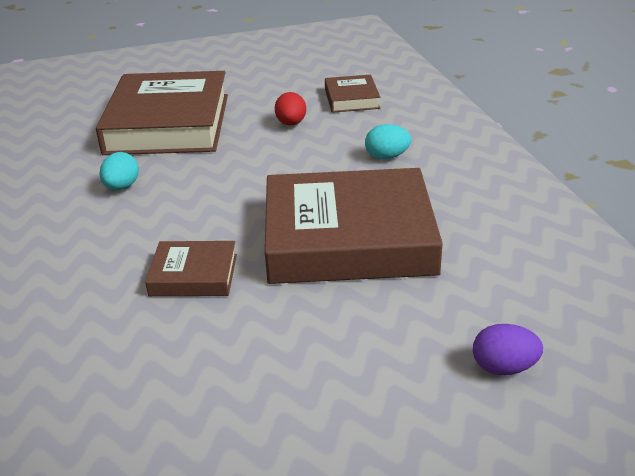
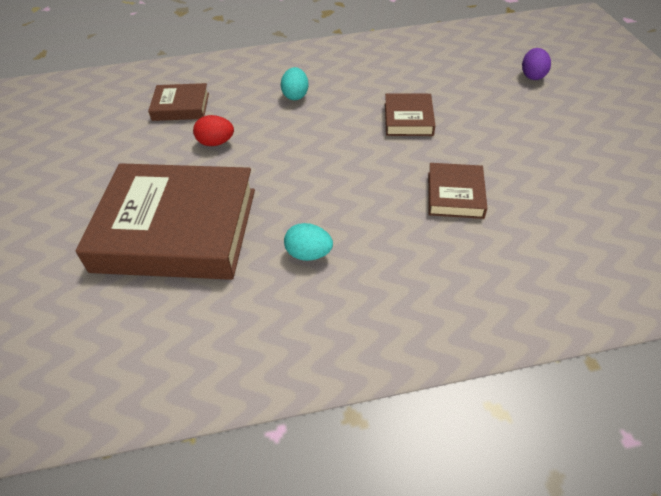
camera: 85 degrees left, 15 degrees up
(348, 238) = (408, 119): brown book -> brown book, size x0.46

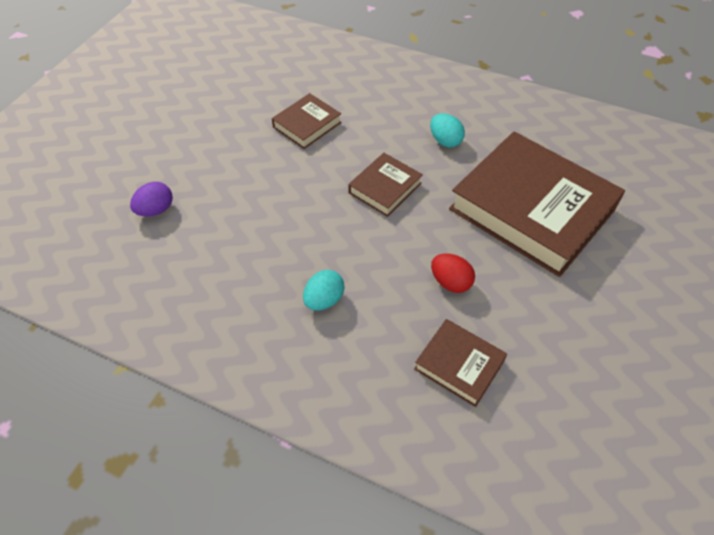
camera: 145 degrees left, 5 degrees up
(408, 119) = (257, 203): brown book -> brown book (385, 188)
(532, 75) = (93, 182): purple egg -> purple egg (156, 210)

